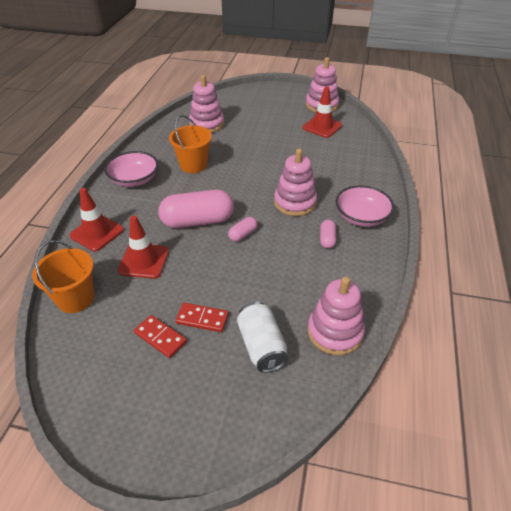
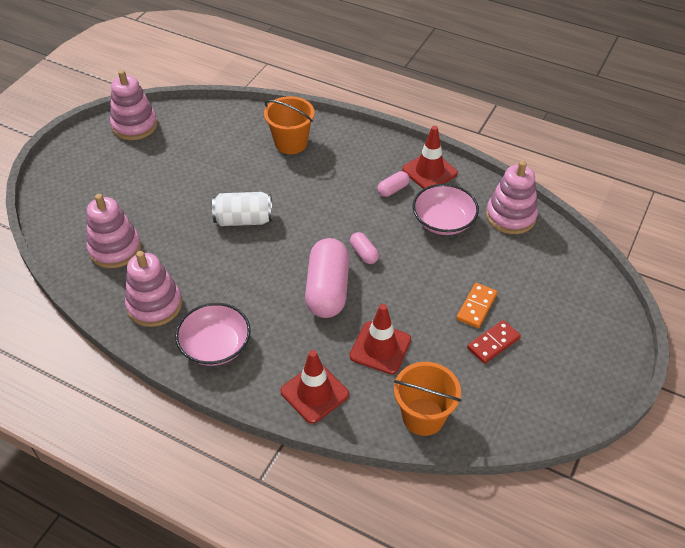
camera: 75 degrees left, 5 degrees up
(193, 165) = (210, 278): orange bucket -> orange bucket (291, 143)
(202, 319) = (476, 307): red domino -> orange domino
(261, 346) = (516, 268): white can -> white can (244, 220)
(295, 202) = (326, 199): pink stacking toy -> pink stacking toy (154, 305)
(322, 127) = (186, 139): red traffic cone -> red traffic cone (429, 171)
(327, 239) = (393, 189): pink capsule -> pink capsule turned 60 degrees counterclockwise
(361, 217) = (368, 155): pink bowl -> pink bowl (443, 221)

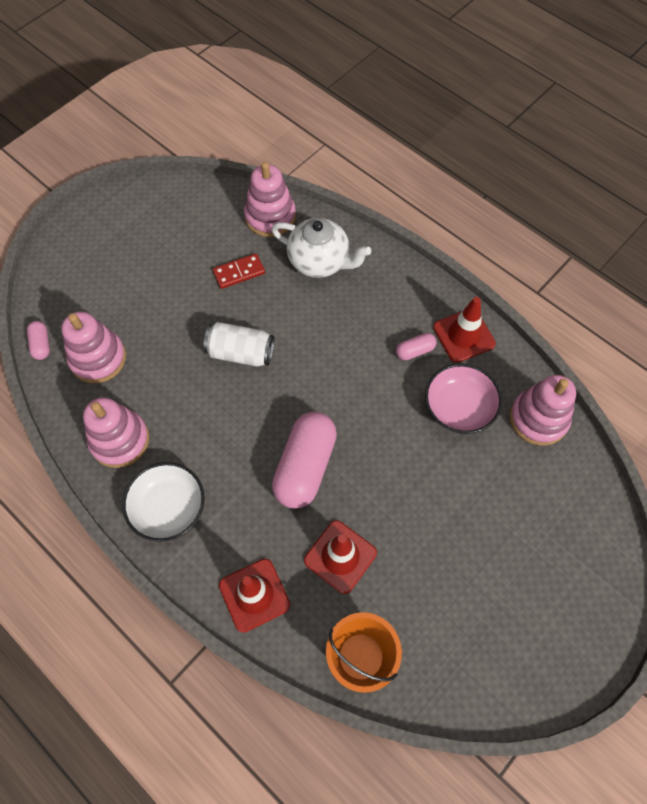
camera: 15 degrees right, 15 degrees up
(135, 125) = (159, 201): pink stacking toy -> pink stacking toy (270, 217)
(215, 345) = (168, 508): pink bowl -> white bowl
(291, 143) = (319, 261): orange bucket -> white teapot
(364, 253) = (358, 429): pink capsule -> pink capsule (41, 344)
(476, 307) = (462, 531): orange domino -> none
(493, 343) = (466, 583): red domino -> red domino (239, 272)

